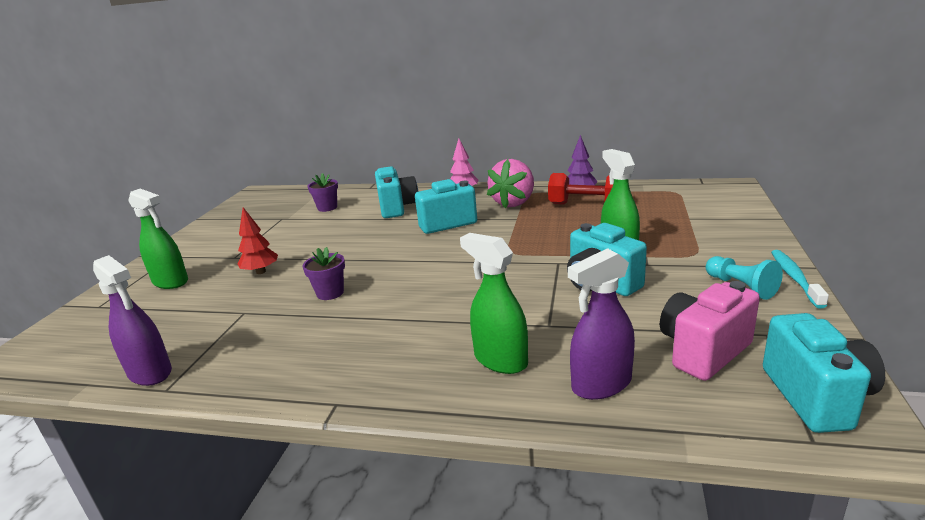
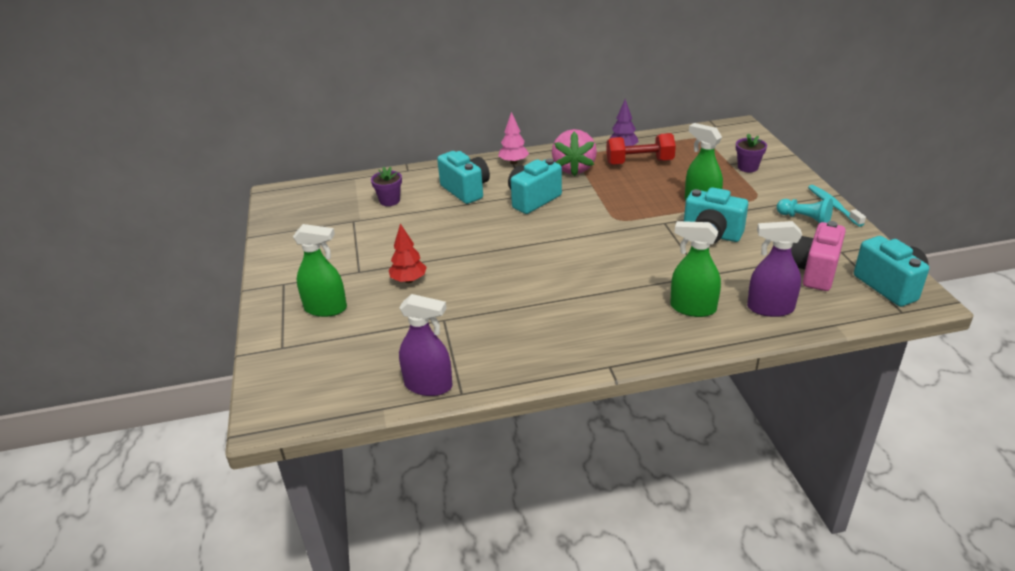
camera: 25 degrees left, 10 degrees up
(330, 293) = (502, 286): purple flower pot -> purple flower pot (747, 167)
(601, 384) = (770, 308): purple spray bottle -> purple spray bottle turned 60 degrees clockwise

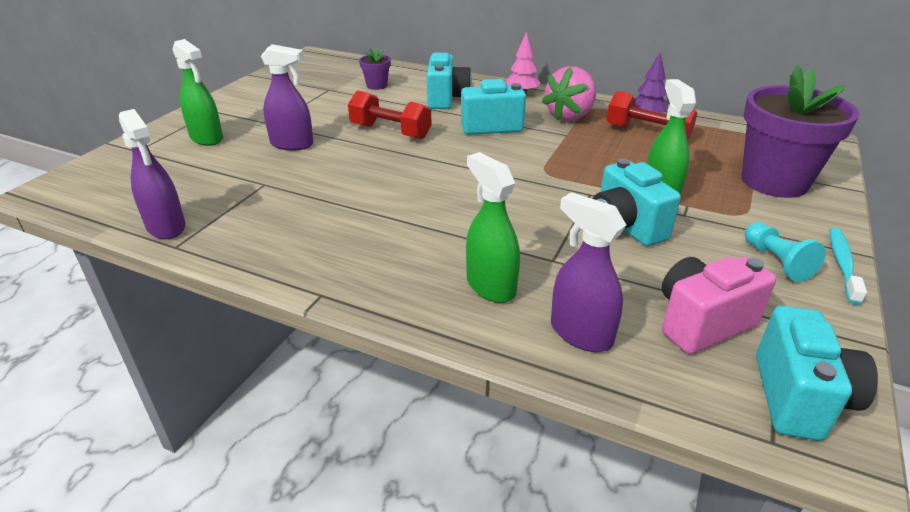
camera: 35 degrees right, 0 degrees up
(409, 280) = (292, 144): red tree -> purple spray bottle
(468, 236) = (390, 132): none -> red dumbbell
(747, 167) = (774, 181): purple flower pot -> purple flower pot, size x2.28

